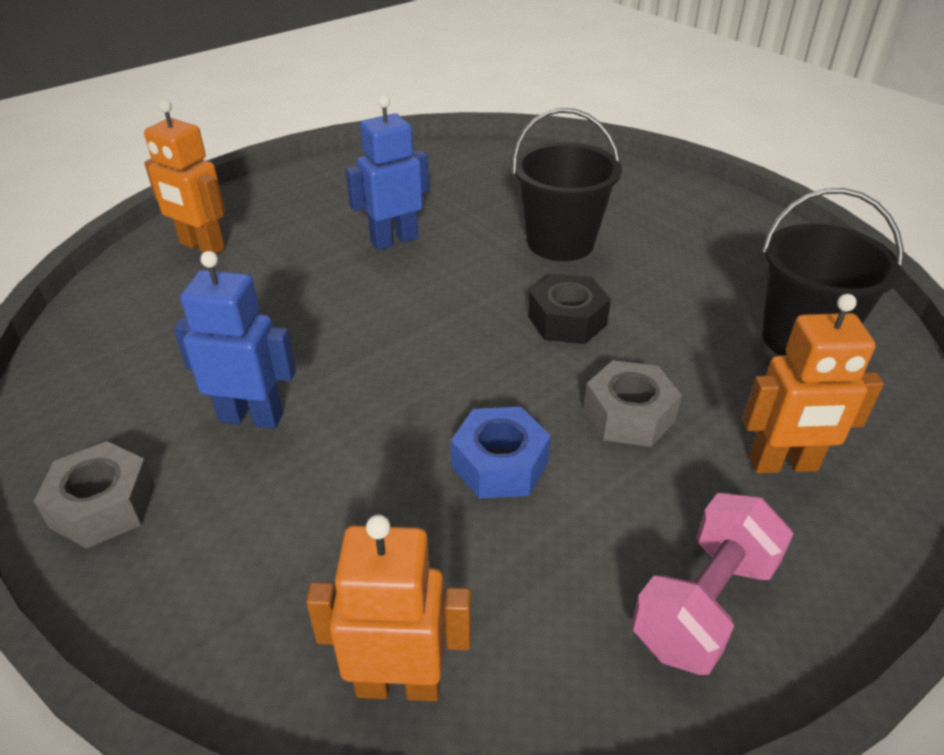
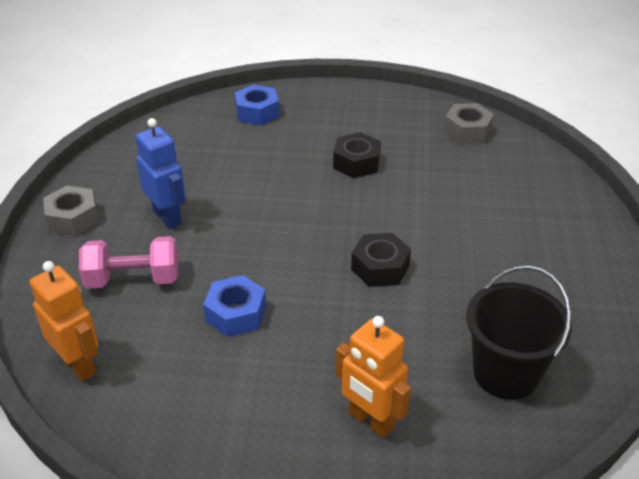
camera: 45 degrees right, 0 degrees up
(202, 246) = (257, 112): orange robot -> blue nut
(394, 240) = (356, 163): blue robot -> black nut
(560, 242) = (451, 220): black bucket -> none
(628, 415) = (331, 337): grey nut -> grey nut (467, 131)
(704, 604) = (228, 440): pink dumbbell -> pink dumbbell (133, 279)

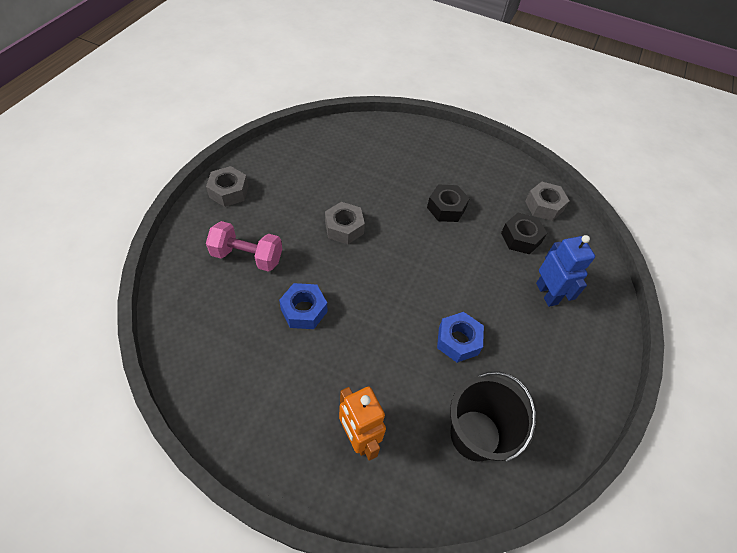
camera: 15 degrees right, 15 degrees up
(79, 365) = (183, 314): orange robot -> none
(167, 217) = (292, 211): blue robot -> blue robot (547, 293)
(242, 215) = (344, 228): none -> grey nut
(257, 112) = (393, 140): blue nut -> blue nut (458, 341)
(380, 267) = (423, 307): black nut -> black nut (521, 238)

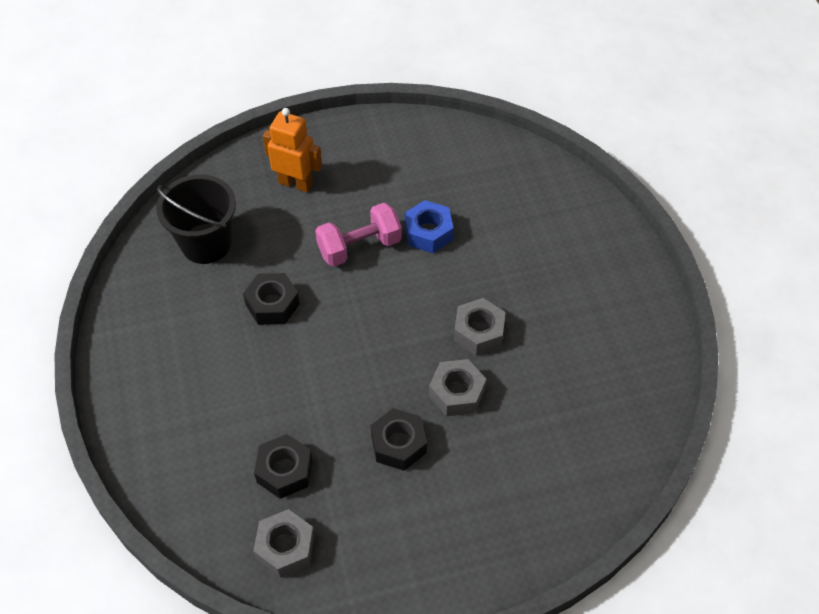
camera: 145 degrees right, 0 degrees up
(229, 191) = (629, 281): grey nut -> grey nut (457, 393)
(247, 256) = (528, 238): pink dumbbell -> pink dumbbell (359, 247)
(458, 341) = (272, 304): blue nut -> black nut
(547, 293) = (214, 418): blue robot -> none

